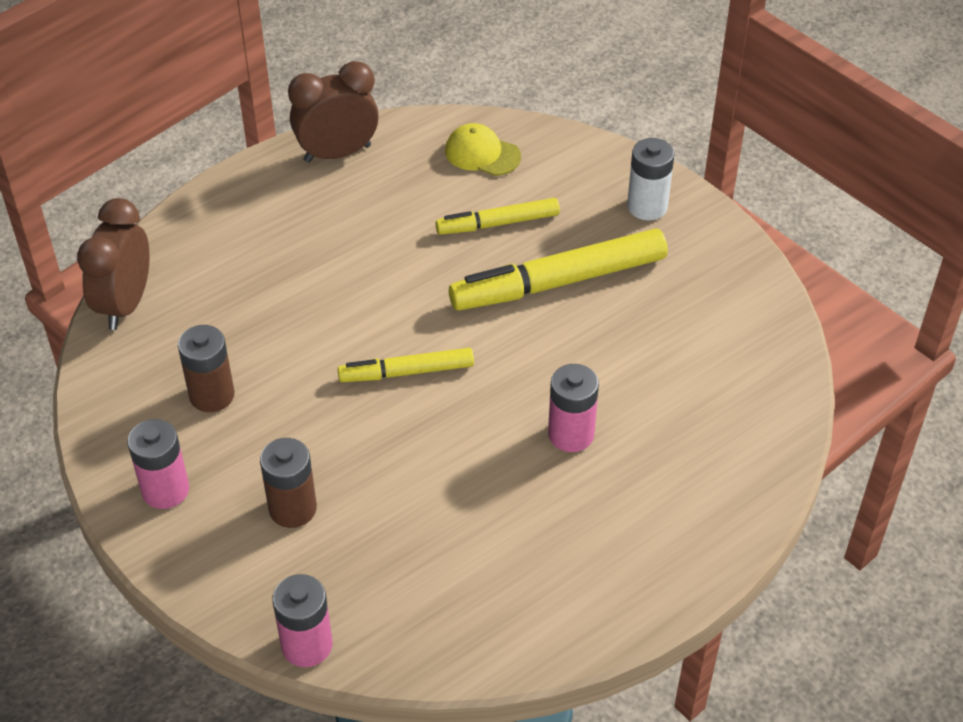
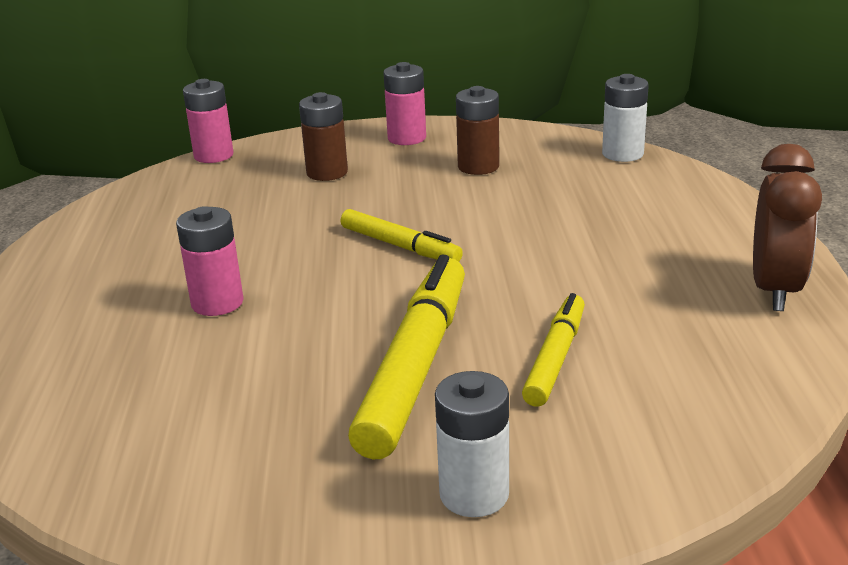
camera: 125 degrees right, 20 degrees down
(125, 304) = (622, 154): brown clock -> white battery
(406, 372) = (400, 246): yellow marker -> yellow marker turned 105 degrees clockwise
(482, 154) = (704, 390): yellow cap -> none

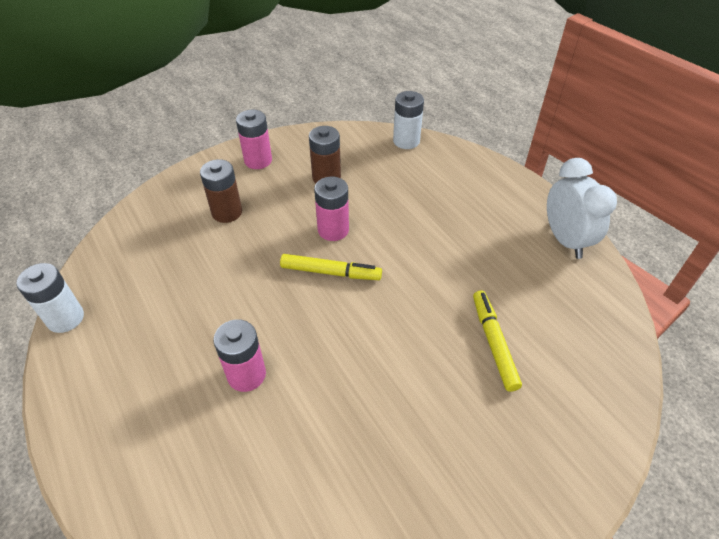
camera: 30 degrees left, 20 degrees up
(213, 155) = (125, 217): pink battery -> pink battery (333, 230)
(416, 367) = (421, 384): yellow marker -> none
(474, 494) = (530, 481): white battery -> white battery (65, 318)
(775, 290) = (565, 240): brown clock -> white clock

